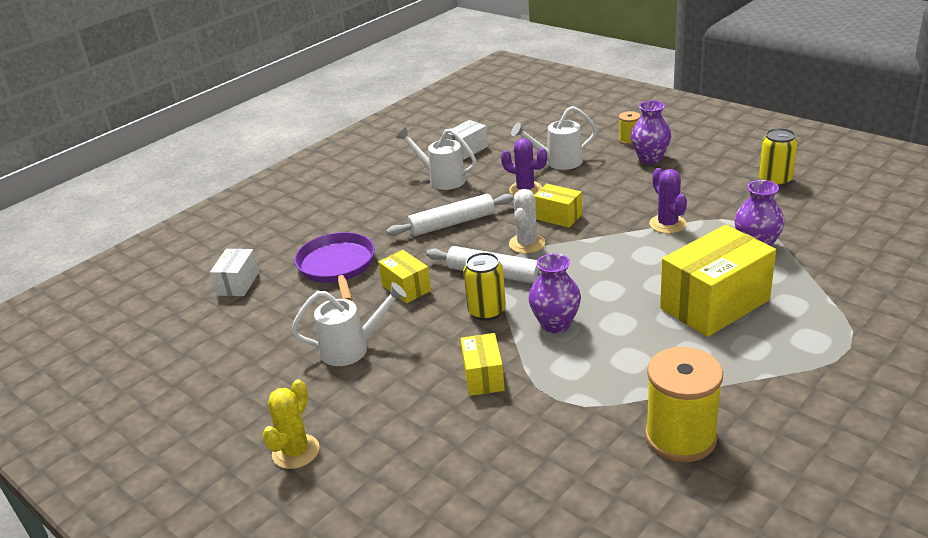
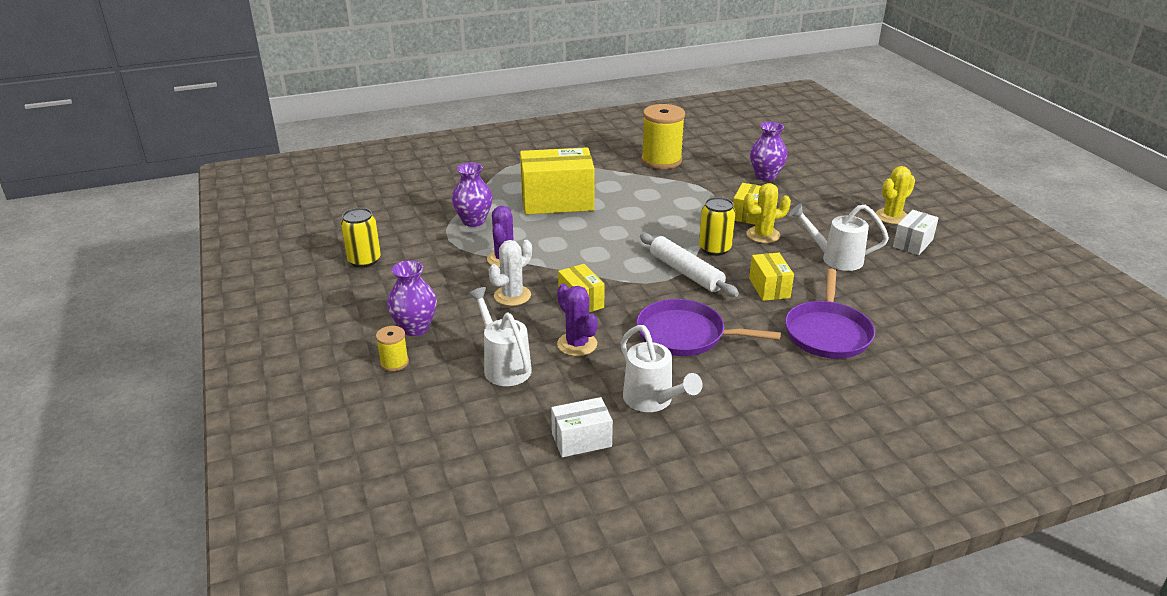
camera: 155 degrees left, 0 degrees up
(238, 283) = (940, 352): white box -> white box (913, 243)
(447, 351) = (763, 235): none -> yellow cactus
(452, 223) = (685, 335): white rolling pin -> purple pan
(527, 244) = (635, 287): white cactus -> white cactus (512, 296)
(555, 324) = (673, 225): purple vase -> purple vase (765, 176)
(558, 162) = (504, 366): white watering can -> white watering can turned 135 degrees counterclockwise

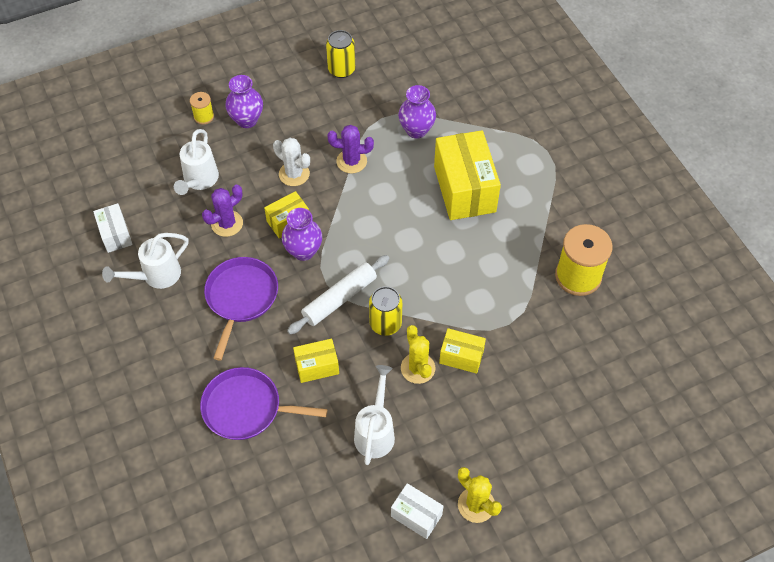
camera: 85 degrees right, 25 degrees up
(504, 366) = (199, 180): white watering can -> white watering can turned 135 degrees clockwise
(765, 176) = (558, 381): purple vase -> purple vase (303, 251)

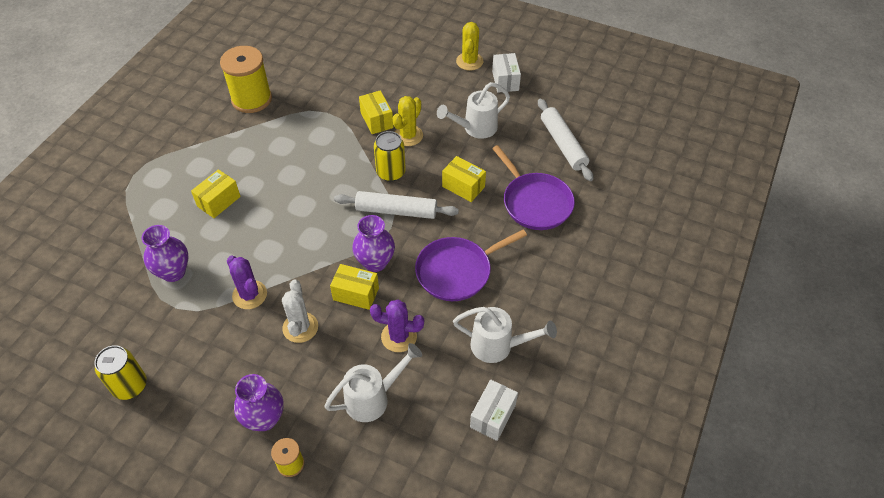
camera: 130 degrees left, 5 degrees down
(284, 492) = (563, 144): none -> white rolling pin
(464, 189) = (219, 201): yellow box -> yellow box, size x0.52

